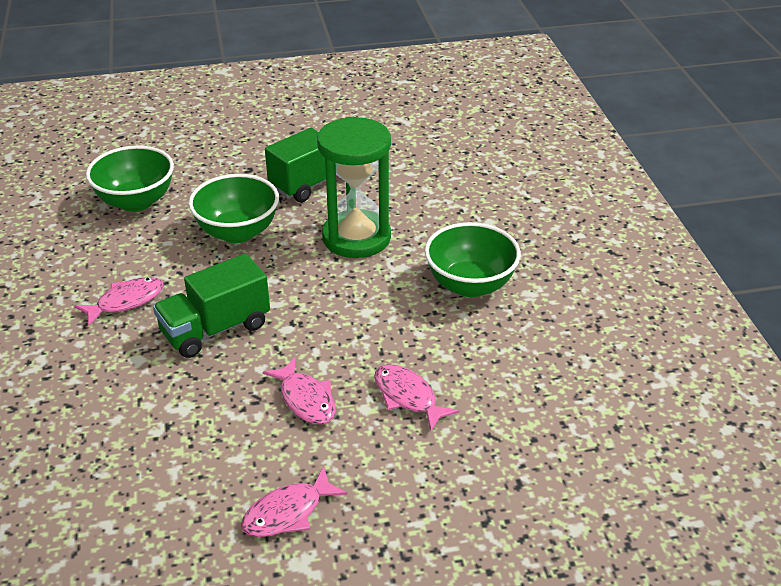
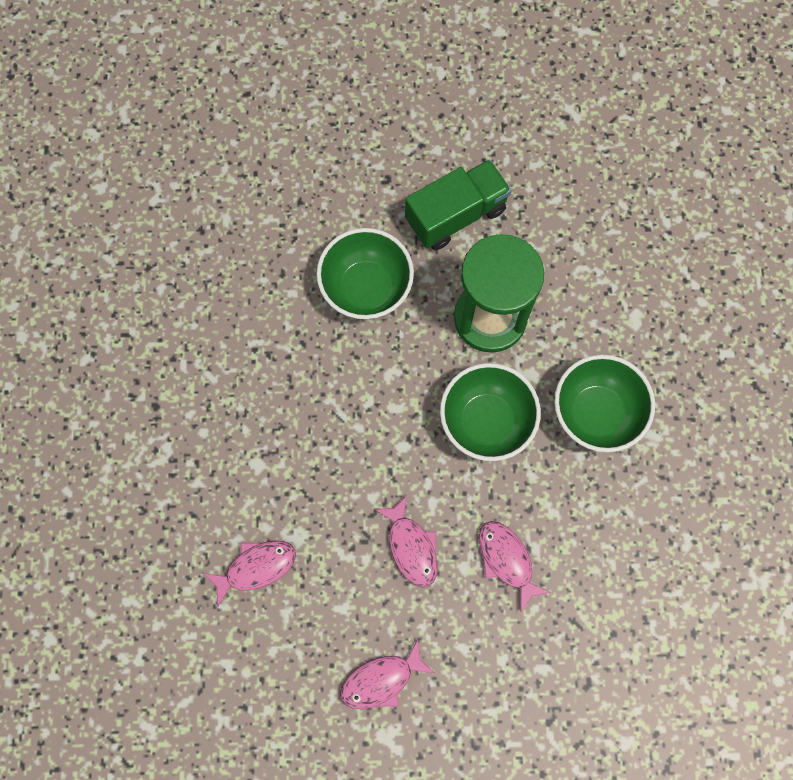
camera: 10 degrees right, 35 degrees up
(126, 301) = (248, 379): pink fish -> pink fish (256, 567)
(136, 201) = (261, 218): green bowl -> green bowl (486, 421)
(215, 329) = (334, 435): green truck -> none

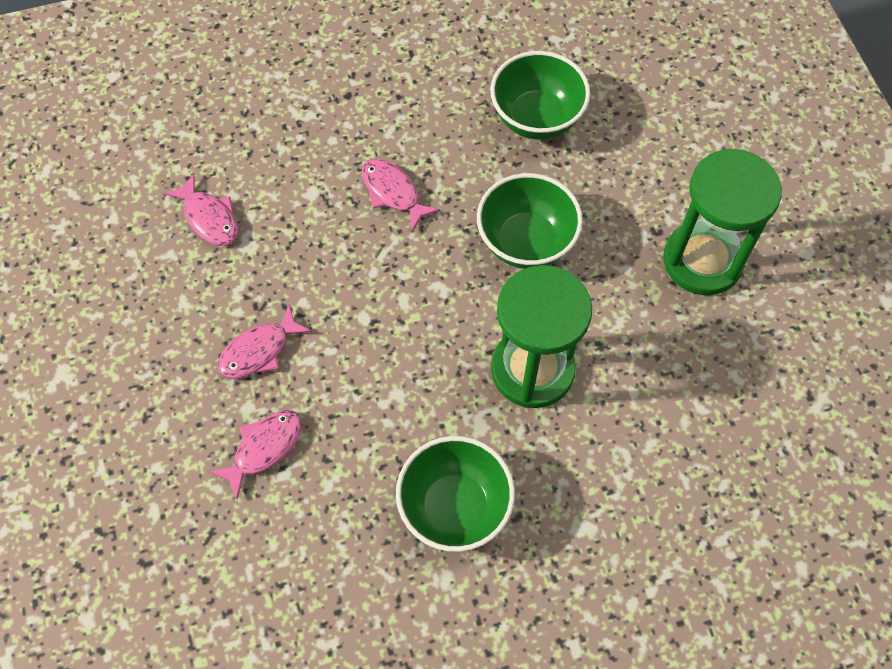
camera: 75 degrees right, 10 degrees down
(381, 680) = (118, 355): pink fish -> pink fish (393, 192)
(425, 153) = (702, 260): none -> green hourglass
(456, 215) = (641, 308): green truck -> none
(486, 421) = (413, 392): green bowl -> green bowl (536, 118)

